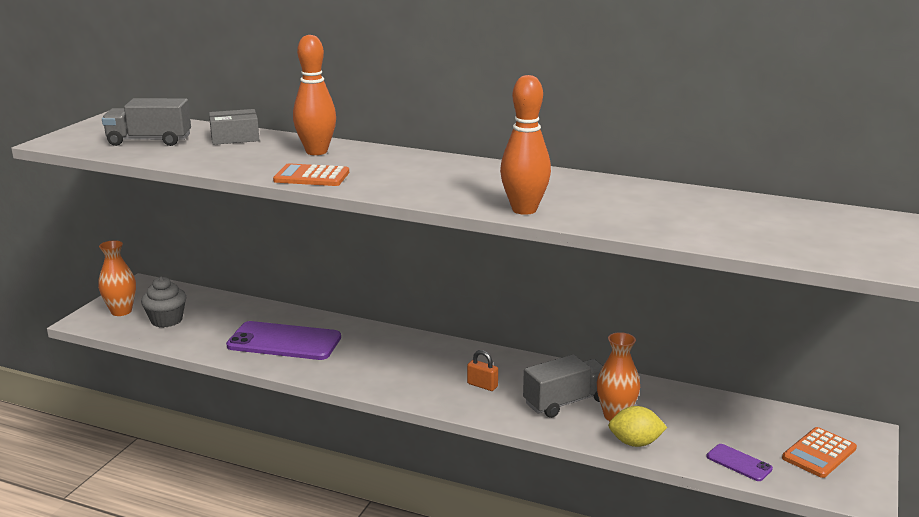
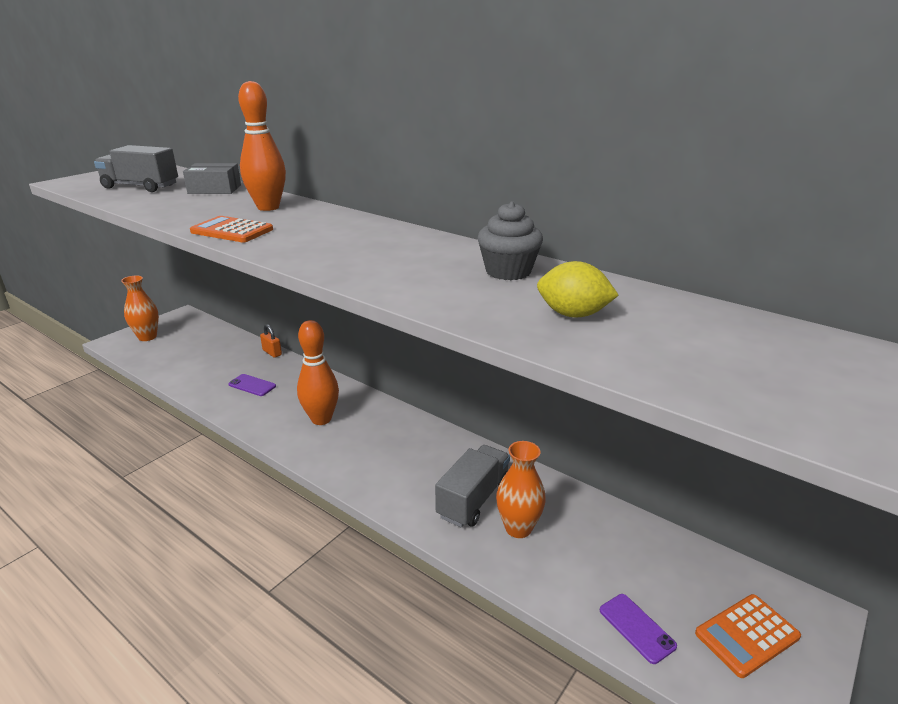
camera: 15 degrees right, 5 degrees up
(166, 320) = (174, 350): grey cupcake -> grey cupcake (508, 271)
(284, 342) = (252, 385): purple phone -> purple phone, size x0.46
(482, 385) = (399, 463): orange padlock -> orange padlock (272, 352)
(524, 210) = (407, 290): orange bowling pin -> orange bowling pin (321, 419)
(566, 402) = (473, 499): grey truck -> grey truck turned 45 degrees counterclockwise
(635, 443) = (523, 570): yellow lemon -> yellow lemon (573, 314)

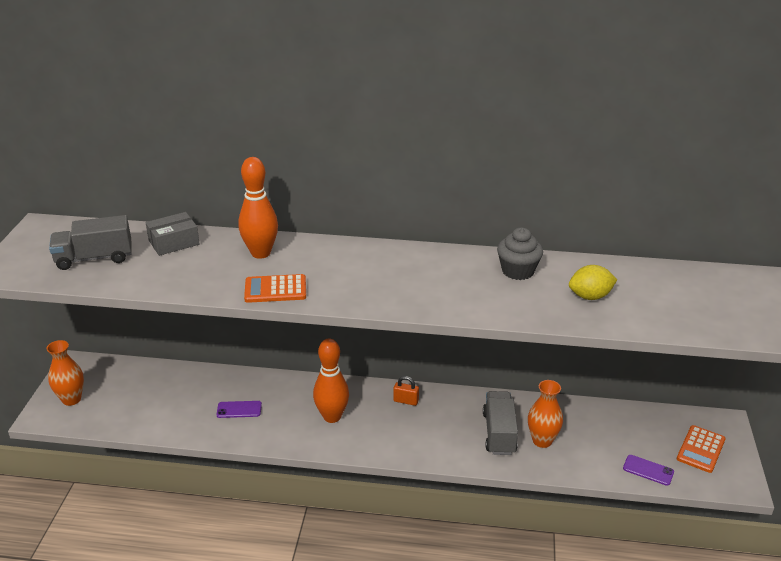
camera: 30 degrees left, 5 degrees up
(272, 352) = (219, 372): orange padlock -> orange padlock (406, 401)

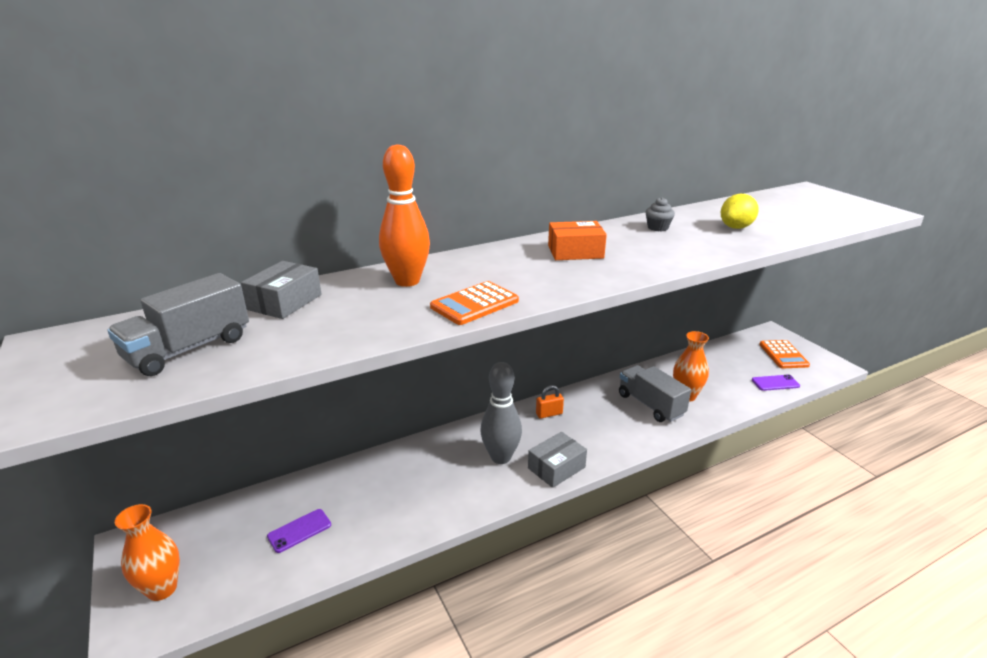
camera: 35 degrees left, 5 degrees down
(239, 409) = (399, 495): purple phone -> purple phone (299, 530)
(332, 417) = (501, 457): orange bowling pin -> grey bowling pin
(362, 444) = (556, 468): none -> grey box
(410, 271) = (575, 252): none -> orange box
(518, 271) = (657, 228): grey cupcake -> grey cupcake, size x0.62

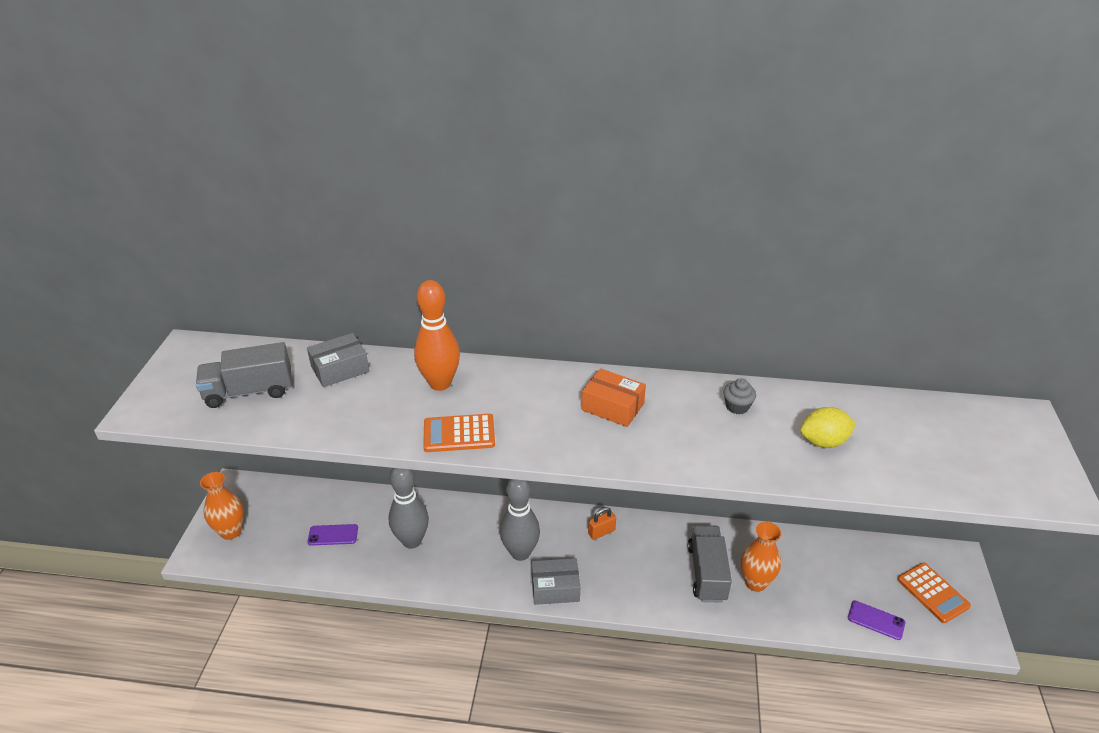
camera: 35 degrees right, 10 degrees up
(391, 495) = (412, 541): none -> grey bowling pin
(549, 414) = (601, 532): orange padlock -> orange padlock turned 45 degrees counterclockwise
(783, 355) = (933, 593): orange calculator -> orange calculator turned 60 degrees counterclockwise

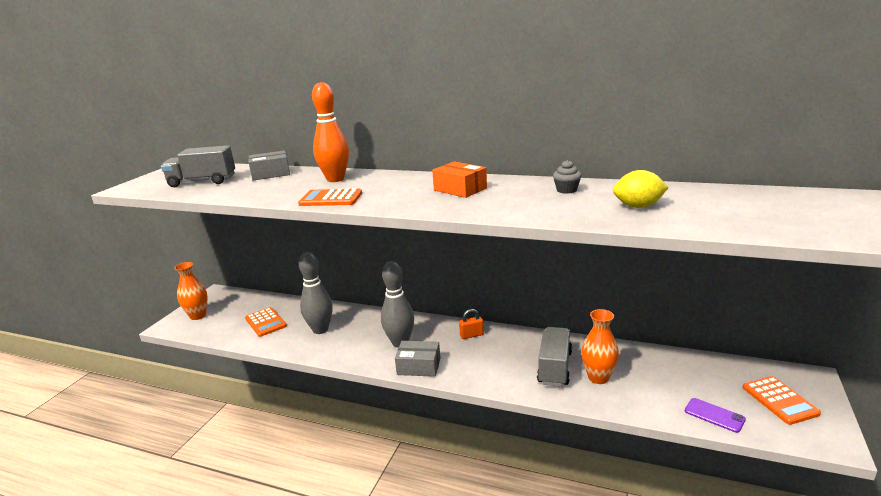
camera: 15 degrees right, 15 degrees down
(333, 535) = (265, 322): purple phone -> orange calculator

